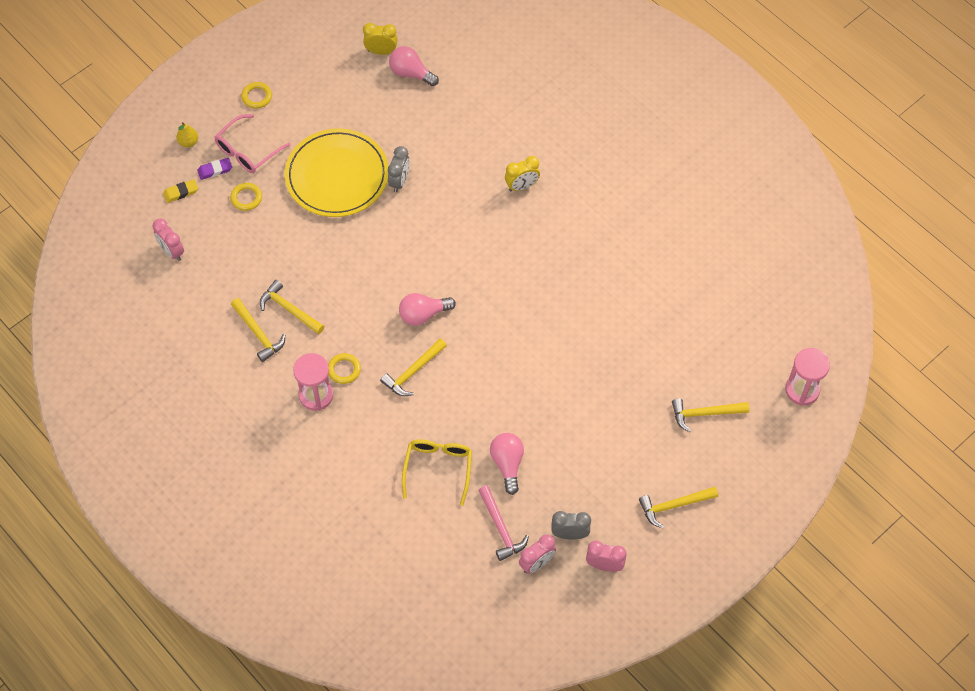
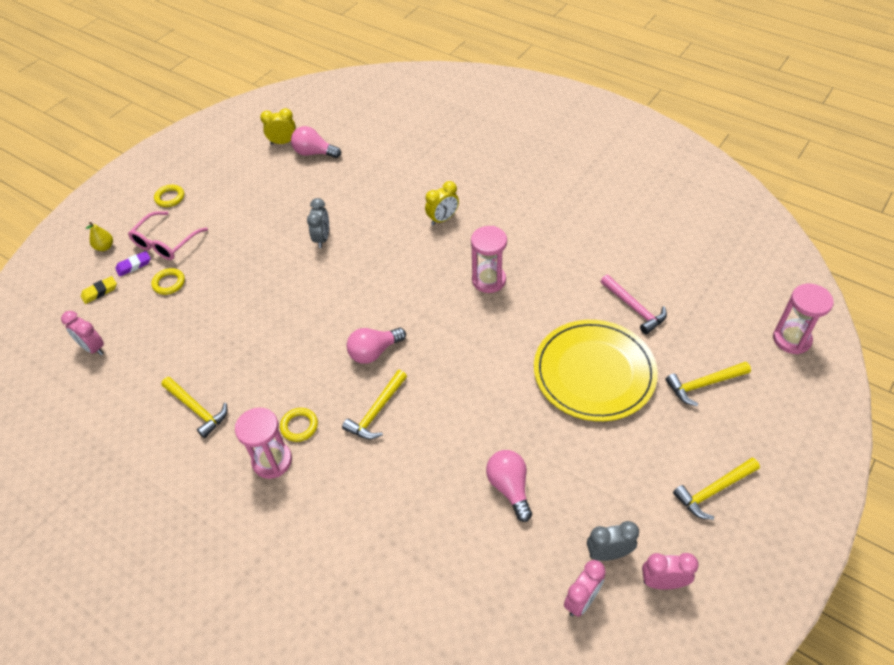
camera: 10 degrees left, 10 degrees down
(289, 309) = (228, 377): yellow hammer -> none
(337, 175) = (259, 246): yellow plate -> yellow plate (594, 372)
(438, 468) = (431, 511): yellow glasses -> none
(501, 528) = (525, 566): pink hammer -> pink hammer (634, 308)
(547, 265) = (488, 280): none -> pink hourglass

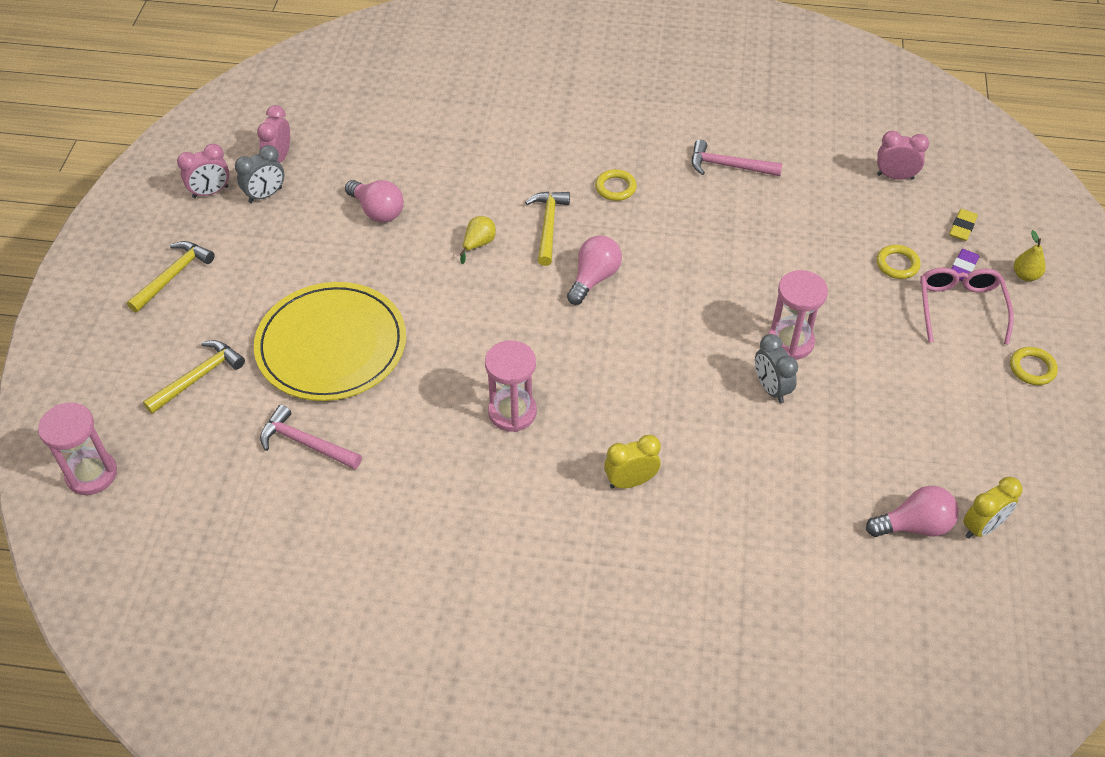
camera: 150 degrees right, 0 degrees up
(197, 409) = (728, 166): yellow hammer -> pink hammer
(272, 461) = (617, 154): pink hourglass -> pink hourglass (790, 342)
(441, 417) = (478, 244): none -> yellow pear
(443, 219) = (630, 481): yellow clock -> yellow clock turned 45 degrees clockwise

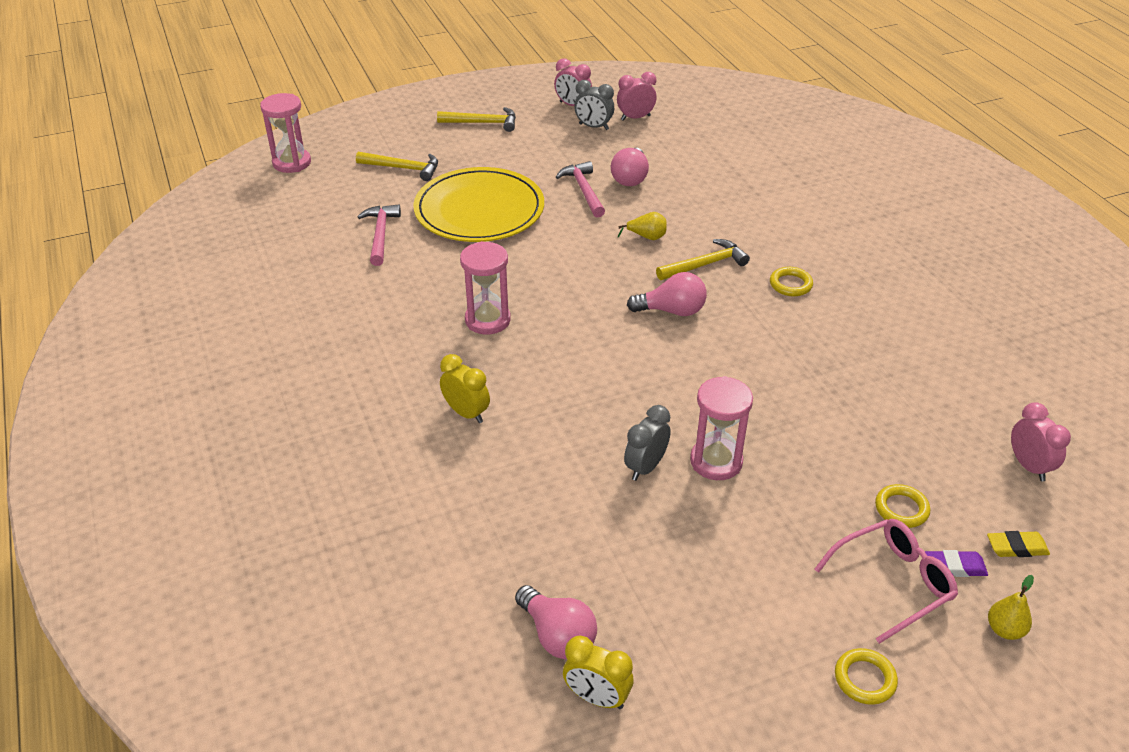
camera: 60 degrees right, 10 degrees down
(728, 166) = (899, 342): pink hammer -> pink hammer (584, 190)

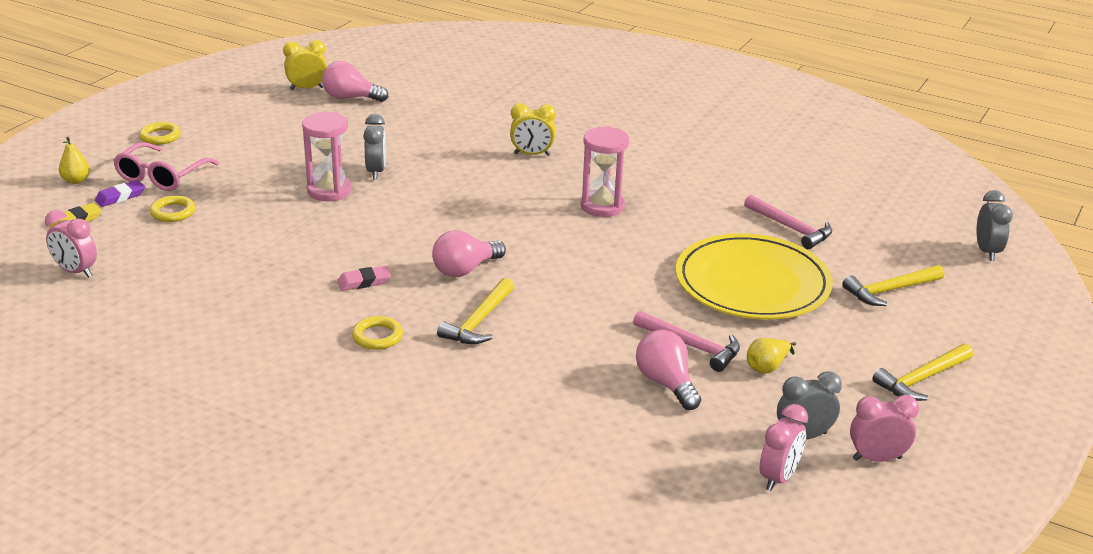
camera: 140 degrees right, 10 degrees down
(292, 163) = (987, 252): pink hourglass -> grey clock
(646, 237) = (565, 324): yellow pear -> yellow pear (767, 367)
(764, 336) = (364, 282): none -> pink eraser

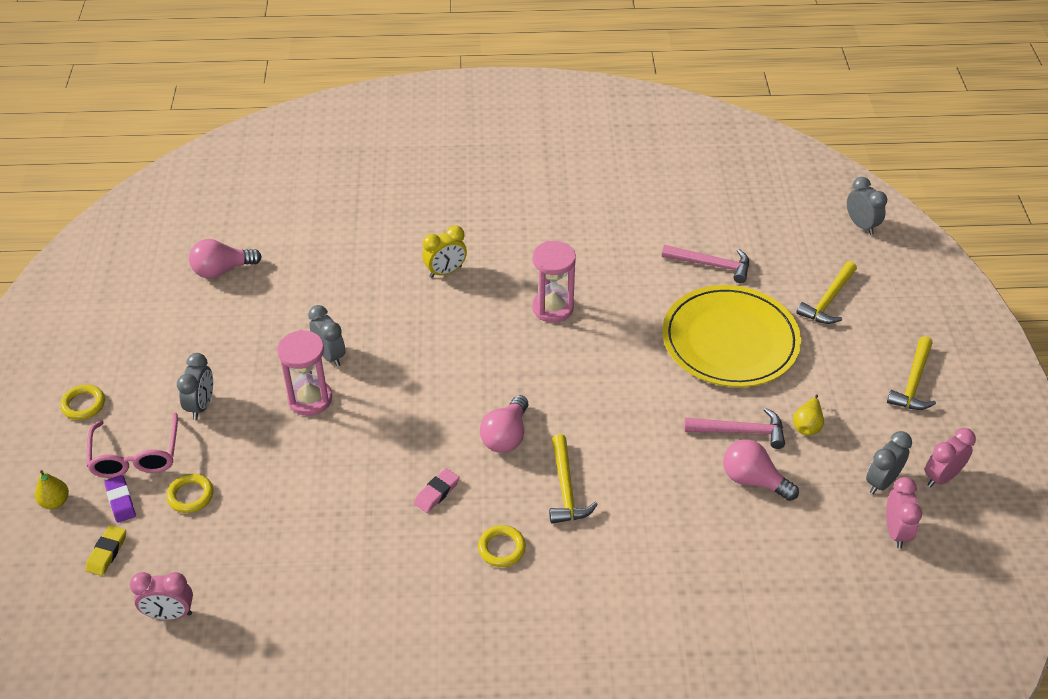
camera: 30 degrees left, 15 degrees up
(120, 197) = (121, 501): purple eraser -> purple eraser turned 45 degrees counterclockwise
(242, 166) = (201, 405): none -> grey clock
(307, 88) = (168, 276): yellow clock -> none

